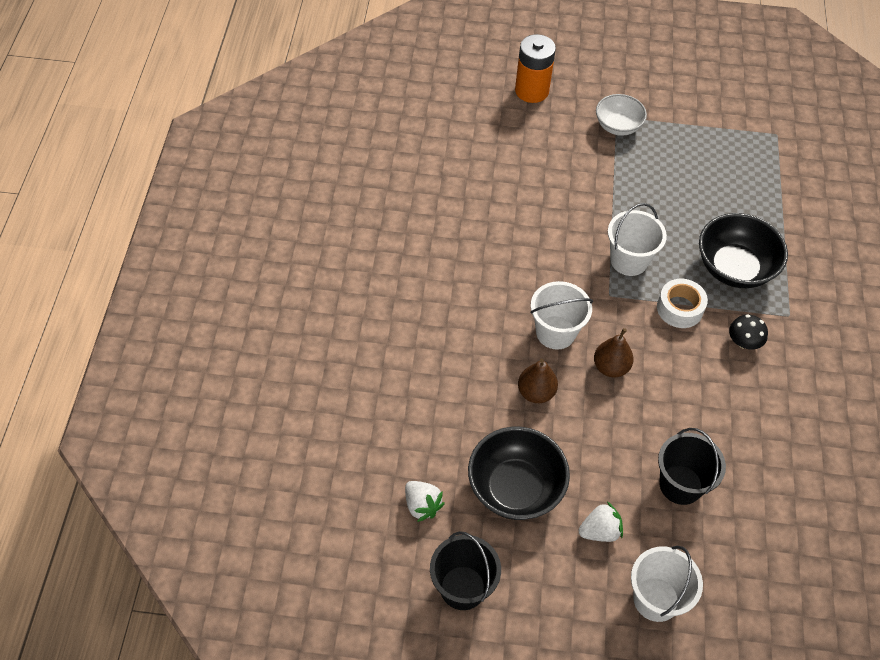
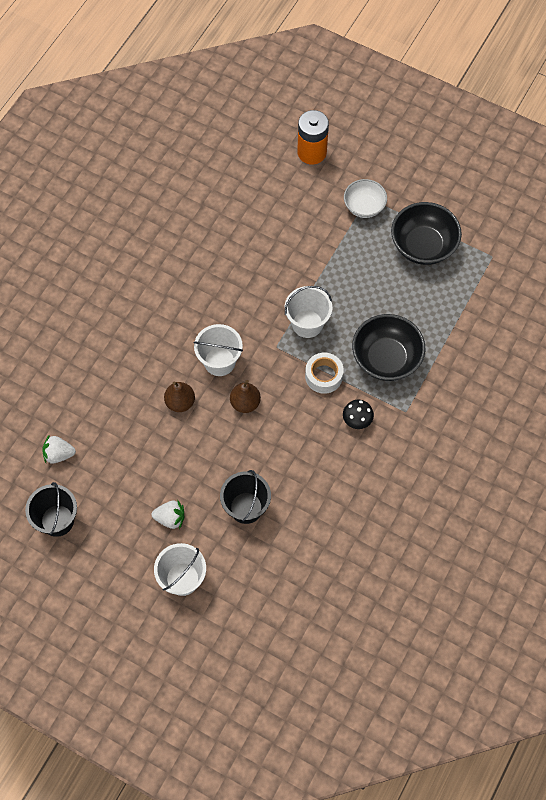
camera: 25 degrees right, 10 degrees up
(422, 505) = (59, 454): white strawberry -> white strawberry turned 105 degrees clockwise
(515, 488) = (128, 466): black bowl -> black bowl (423, 246)

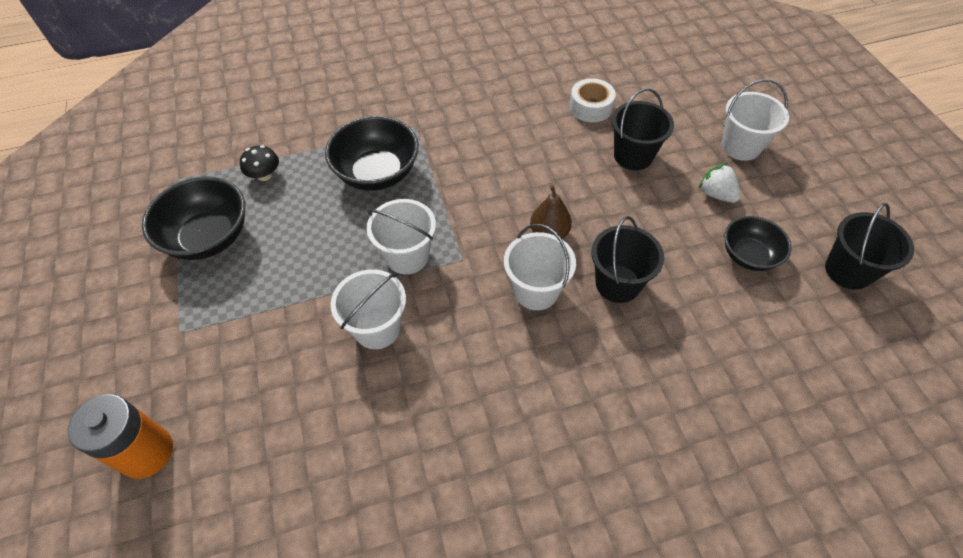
camera: 135 degrees left, 10 degrees down
(59, 454) = (807, 334): white strawberry -> none
(121, 483) = (748, 255): none -> black bowl
(180, 402) = (617, 283): brown pear -> black bucket
(278, 276) = (377, 328): none -> white bucket
(323, 376) = (449, 201): white tape -> white tape (590, 107)
(357, 419) = (462, 149): black mushroom -> black mushroom (264, 175)
(364, 206) = (196, 326): white bowl -> none

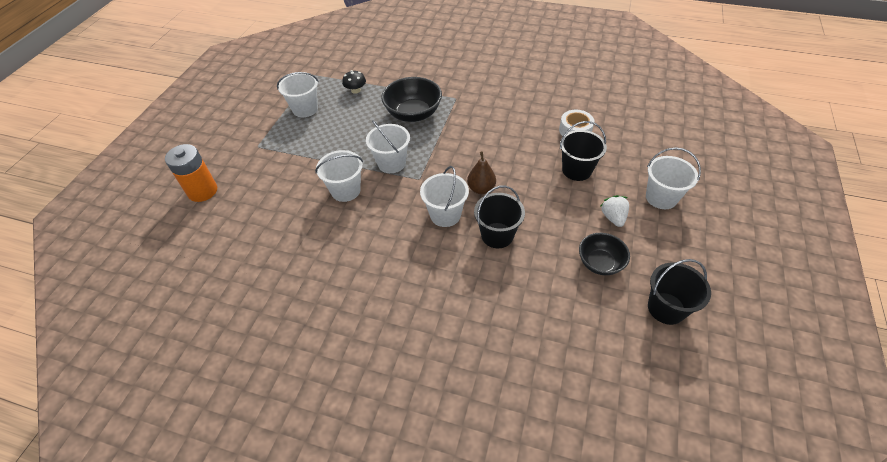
camera: 35 degrees right, 5 degrees down
(209, 237) = (305, 109): black bowl -> white bucket

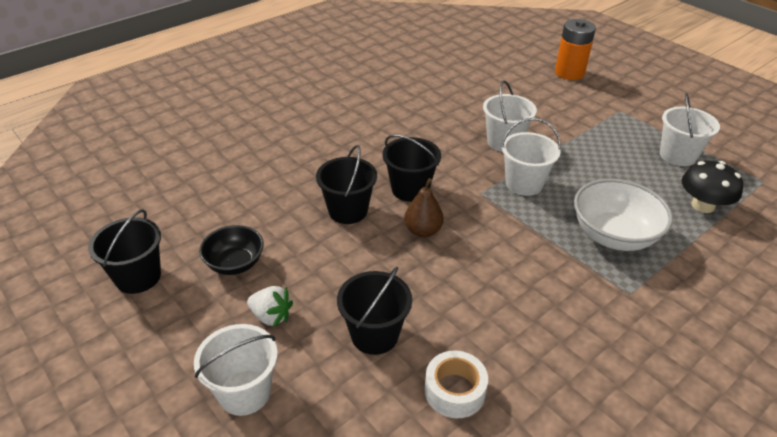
camera: 120 degrees right, 10 degrees down
(355, 90) = (703, 205): black mushroom -> black mushroom, size x1.52
(413, 114) = (613, 235): black bowl -> white bowl
(445, 215) = (410, 189): white bucket -> black bucket

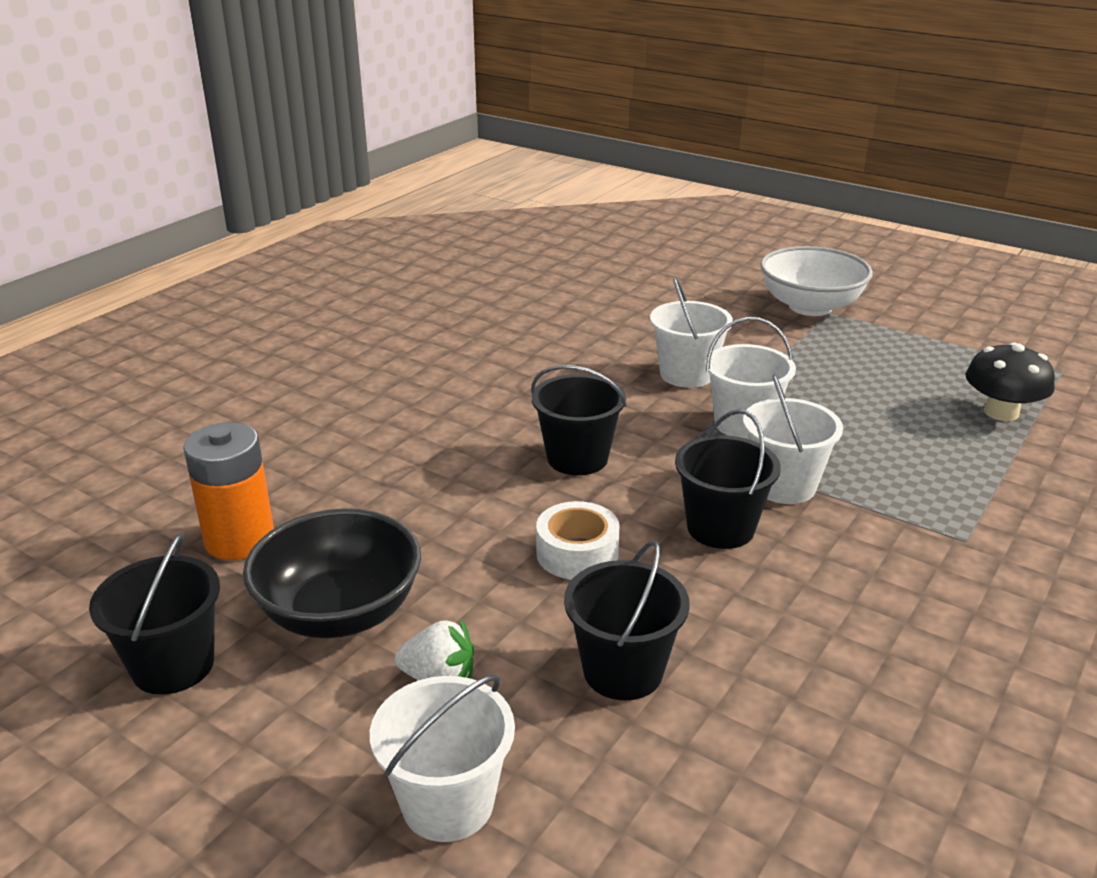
camera: 15 degrees left, 10 degrees down
(235, 263) = (340, 612): black bowl -> black bowl, size x1.57
(348, 211) = (493, 503): black bucket -> black bucket (720, 528)
(423, 231) = (625, 511): brown pear -> none
(454, 391) = (786, 724): white tape -> white tape (577, 553)
(569, 73) = (734, 275): orange battery -> orange battery (239, 539)
(613, 235) = (904, 470): white bowl -> white bowl (810, 306)
(677, 155) = (935, 356): white bucket -> white bucket (783, 485)

